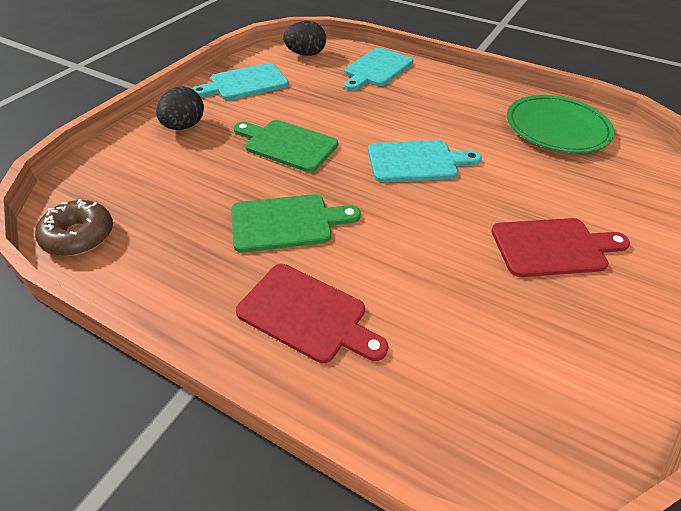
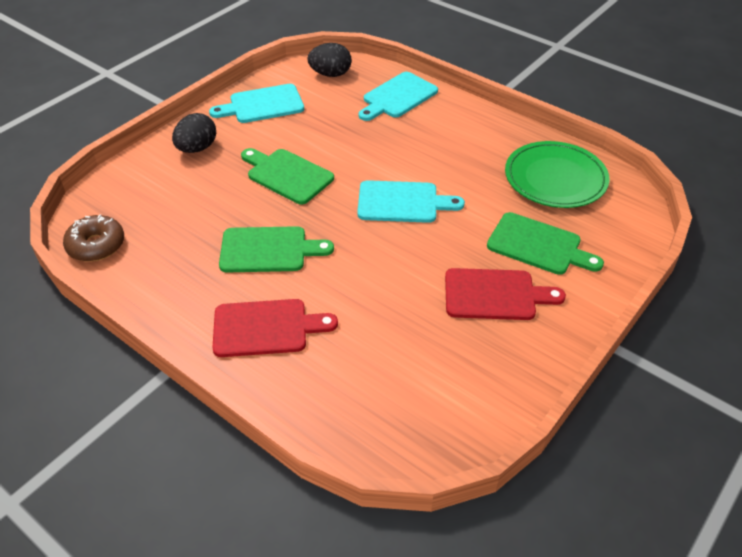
camera: 10 degrees right, 0 degrees up
(307, 314) = (266, 328): red cutting board -> red cutting board turned 45 degrees counterclockwise
(572, 191) = (538, 245): none -> green cutting board

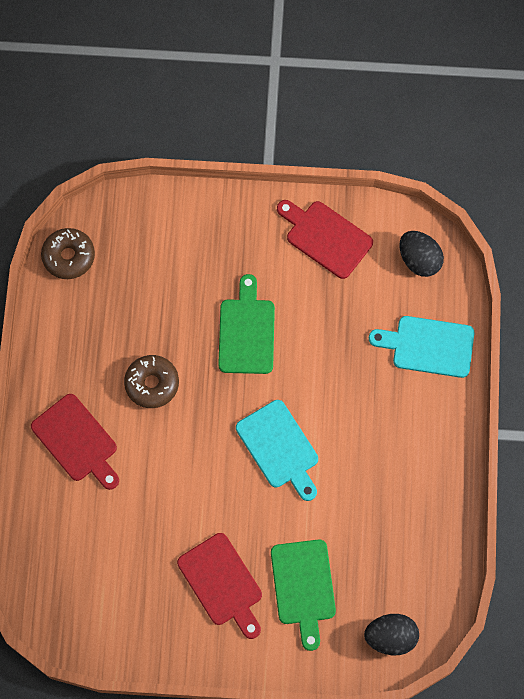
camera: 55 degrees right, 25 degrees up
(197, 148) = (226, 233): black egg -> black egg (390, 637)
(262, 105) = (325, 237): turquoise cutting board -> red cutting board
(268, 250) = (152, 384): green cutting board -> brown donut
(555, 178) = (405, 556): green plate -> none

